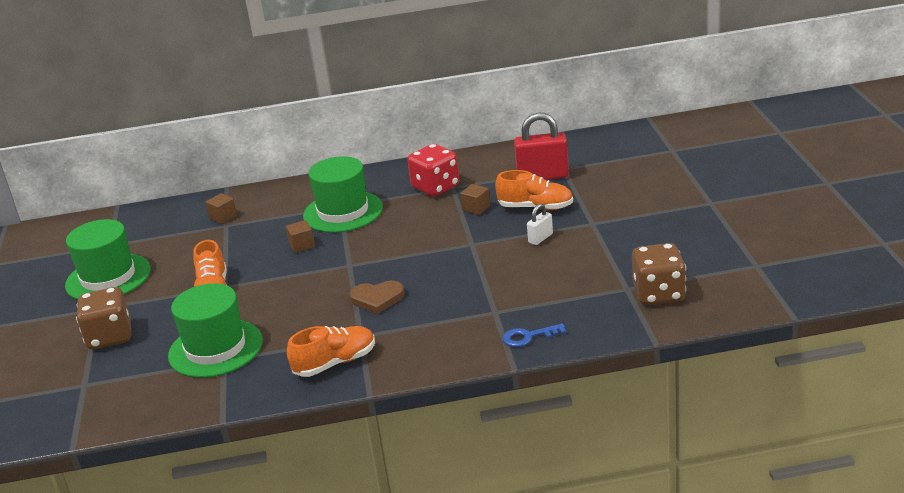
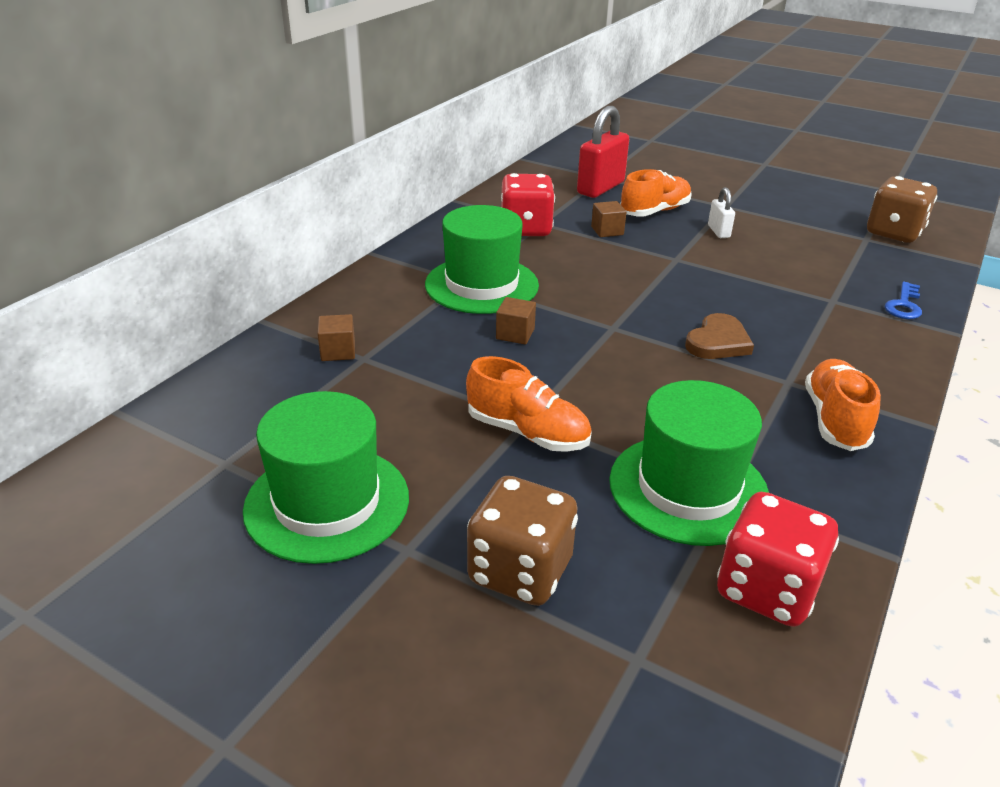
camera: 55 degrees left, 5 degrees up
(159, 396) = (766, 589): none -> red dice

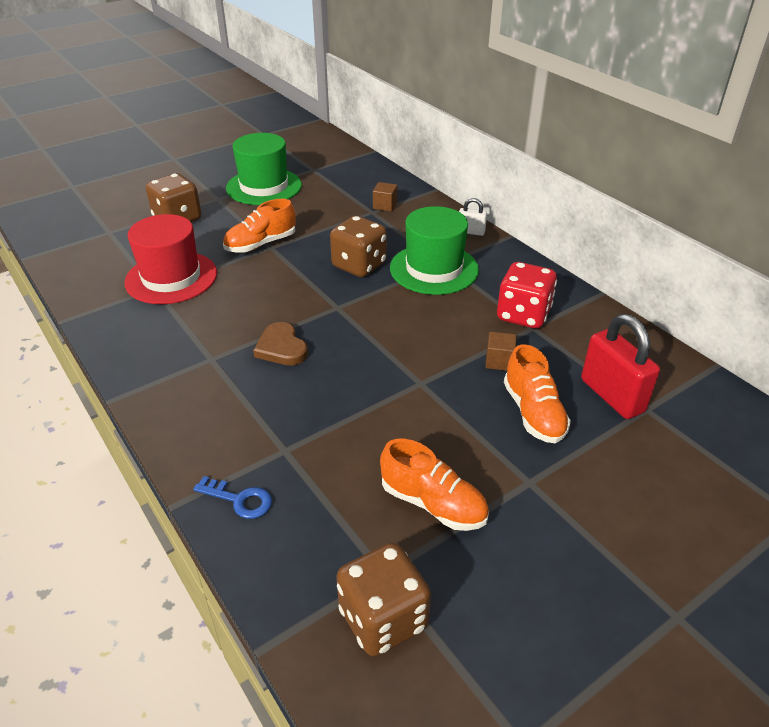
camera: 115 degrees right, 5 degrees up
(515, 334) = (359, 265): brown cube -> brown dice
(688, 488) = (171, 277): green hat -> red hat
(718, 231) = (463, 440): white padlock -> white padlock (471, 232)
(766, 589) = (95, 274): red dice -> none
(835, 420) = (159, 358): orange shoe -> orange shoe (433, 503)
(904, 305) = (239, 499): blue key -> blue key turned 150 degrees clockwise

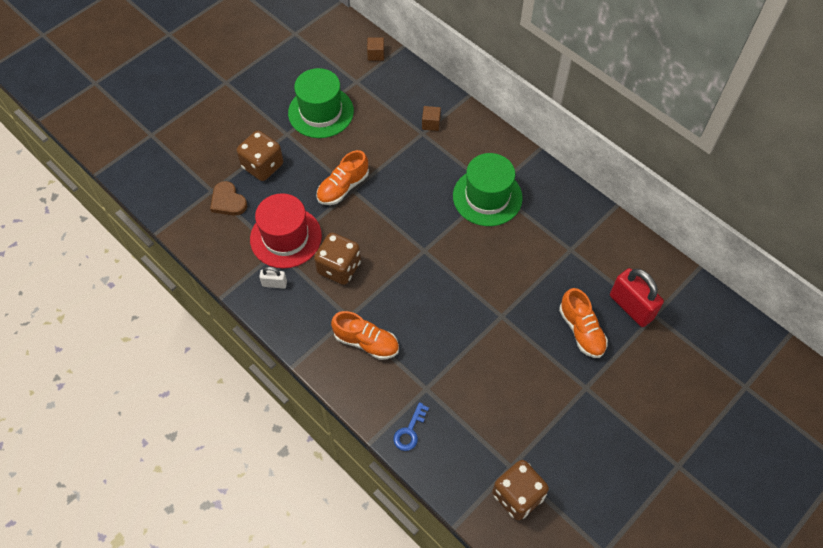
camera: 10 degrees left, 20 degrees up
(239, 499) = (410, 431): blue key -> blue key turned 105 degrees clockwise
(281, 348) = (395, 298): brown heart -> brown heart (228, 201)
(359, 265) = (428, 201): brown dice -> brown dice (339, 268)
(433, 503) = (530, 414): orange shoe -> orange shoe (366, 342)
(471, 232) = (508, 148): white padlock -> white padlock (274, 284)
(499, 361) = (552, 287): brown cube -> brown cube (376, 54)
(523, 315) = (562, 238): red dice -> none

